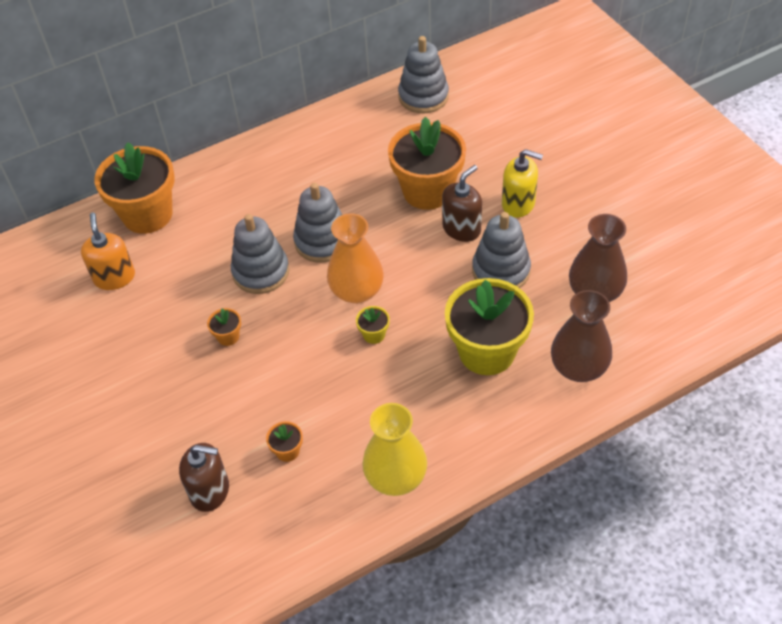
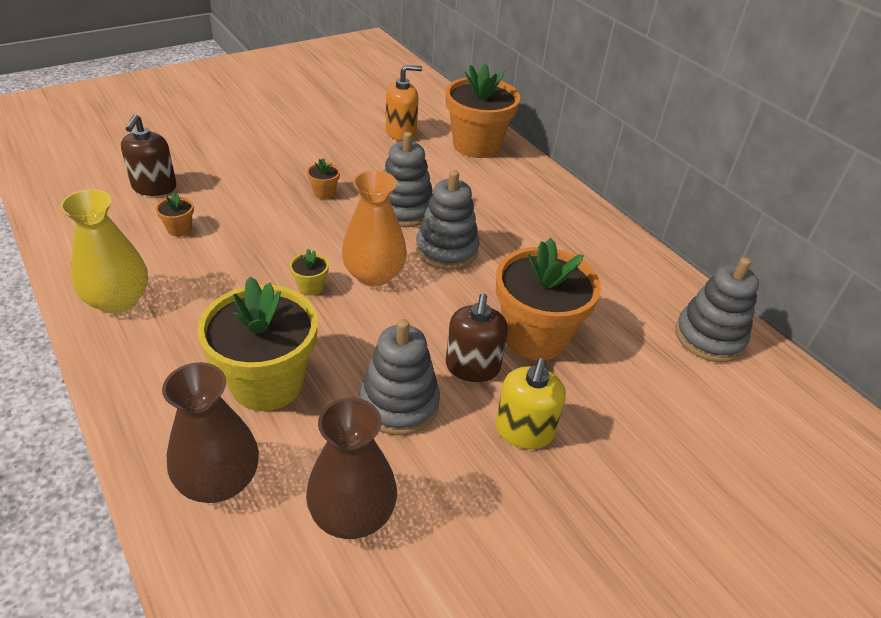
camera: 80 degrees right, 10 degrees down
(461, 228) = (472, 367): brown soap dispenser -> brown soap dispenser turned 60 degrees clockwise

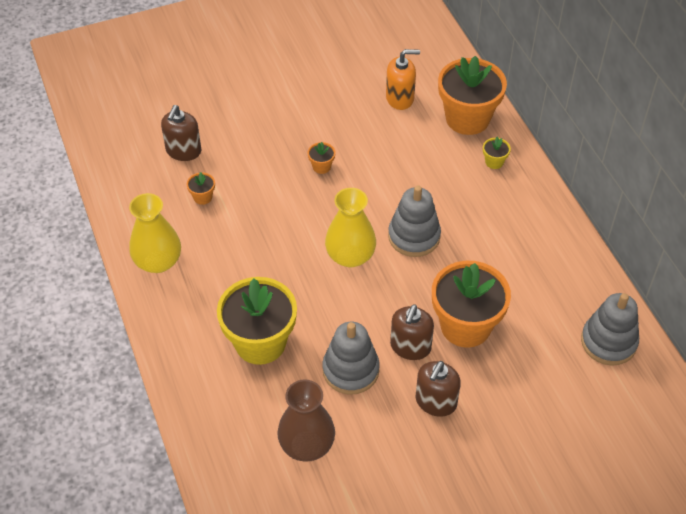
camera: 15 degrees right, 10 degrees up
(219, 480) = (224, 410): brown vase -> none
(311, 287) = (299, 263): yellow flower pot -> yellow flower pot (494, 162)
(374, 274) = (350, 256): orange vase -> yellow vase
(404, 210) = (386, 191): grey stacking toy -> none
(524, 430) = (435, 402): yellow soap dispenser -> brown soap dispenser

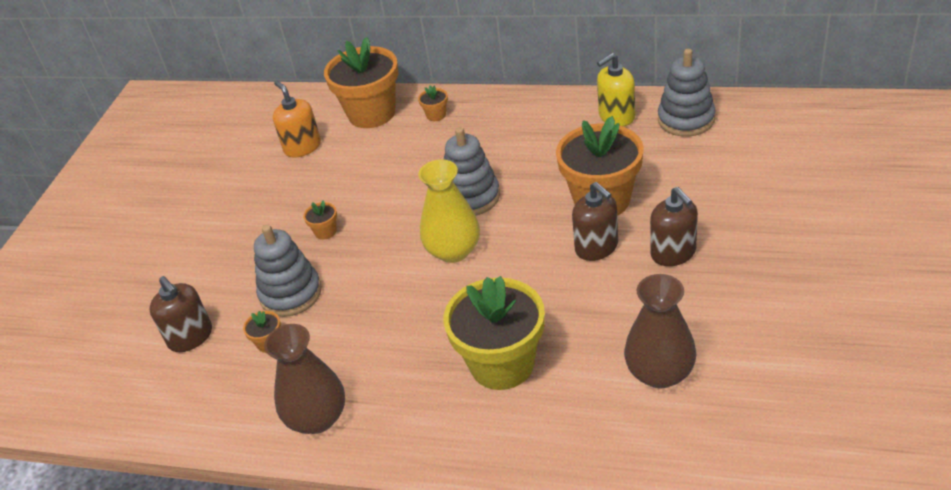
camera: 50 degrees left, 10 degrees down
(158, 261) = (317, 418): yellow vase -> brown vase
(350, 370) = (591, 302): grey stacking toy -> grey stacking toy (291, 293)
(400, 98) = (302, 147): orange soap dispenser -> orange soap dispenser turned 60 degrees counterclockwise
(494, 162) = (436, 115): yellow flower pot -> orange flower pot
(578, 288) = (616, 116): none -> yellow soap dispenser

